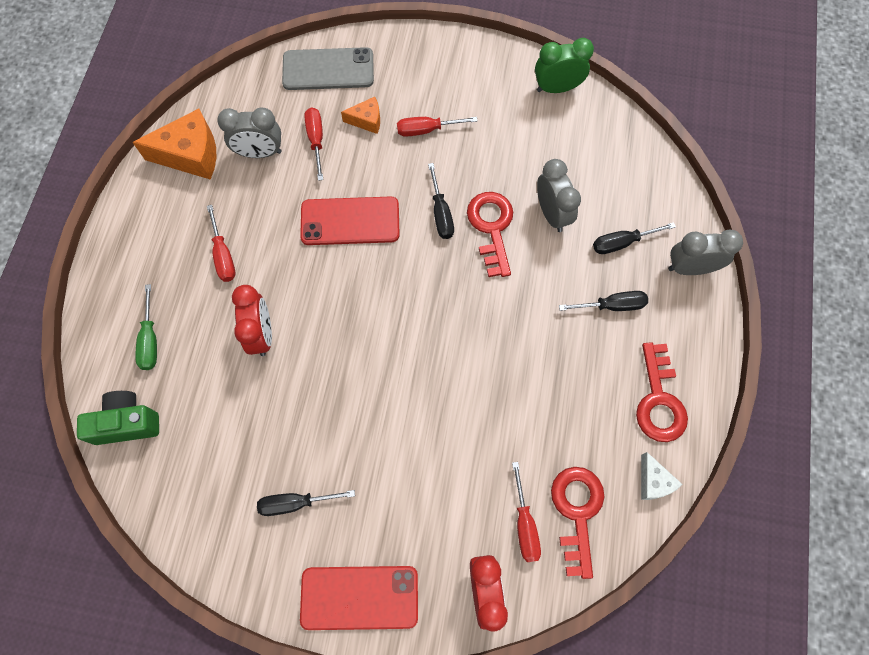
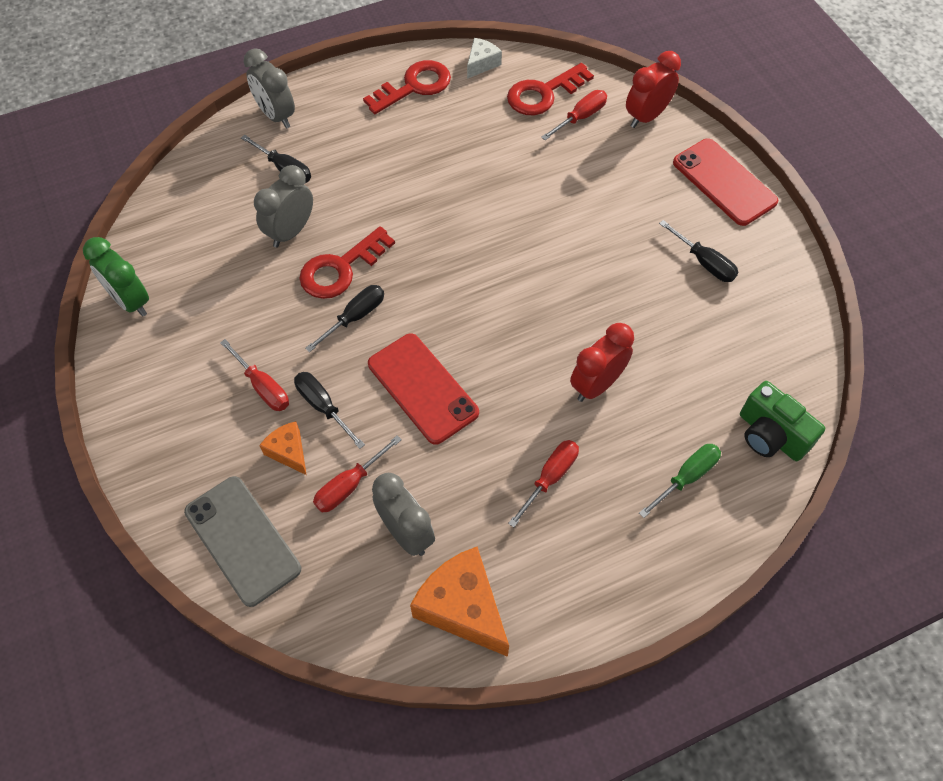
camera: 125 degrees left, 10 degrees down
(611, 305) = (354, 149): black screwdriver -> black screwdriver (323, 407)

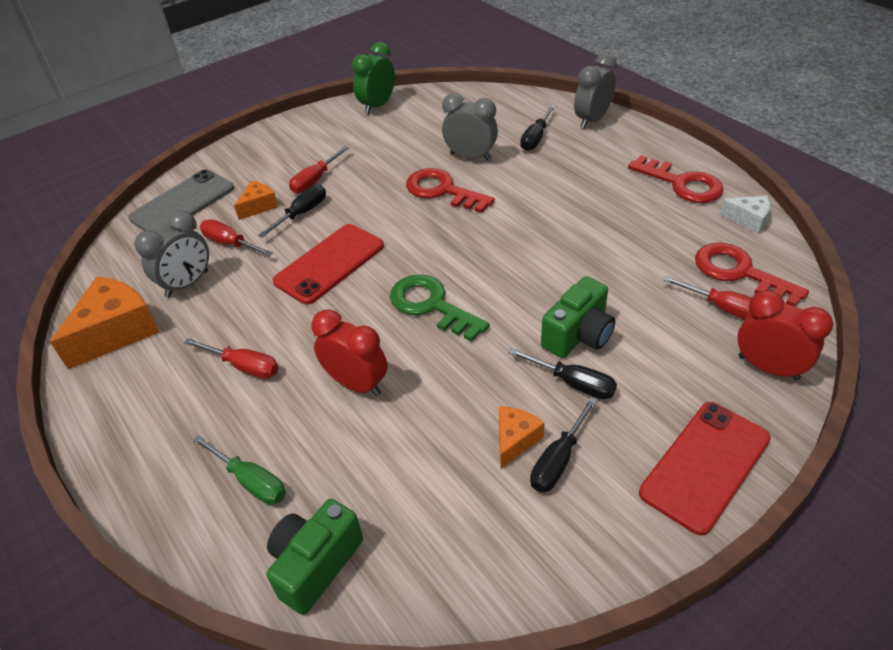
camera: 80 degrees right, 15 degrees down
(355, 317) = (394, 209): black screwdriver -> black screwdriver (573, 383)
(514, 311) = (431, 305): none -> green key
(582, 215) = (578, 335): none -> green camera
(681, 284) = (515, 440): none -> orange cheese

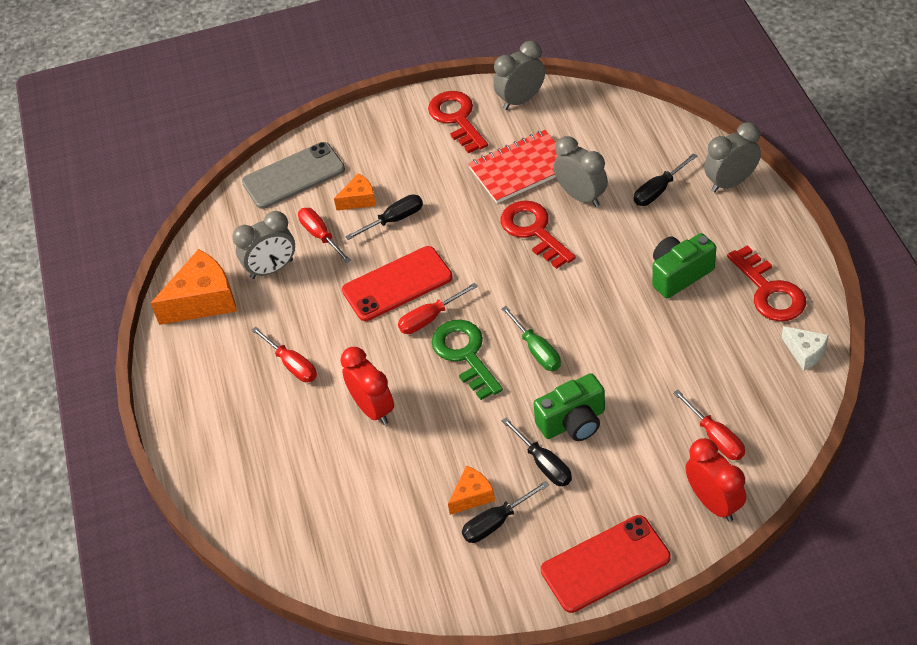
camera: 25 degrees right, 5 degrees up
(250, 481) = (265, 463): green screwdriver -> green screwdriver (536, 350)
(315, 180) = (421, 182): red screwdriver -> red screwdriver (430, 318)
(315, 564) = (289, 539): green camera -> green camera (679, 274)
(377, 106) = (520, 100): green clock -> grey clock
(404, 150) = (521, 169): none -> red notebook
(739, 272) = (755, 406): red key -> red key (456, 118)

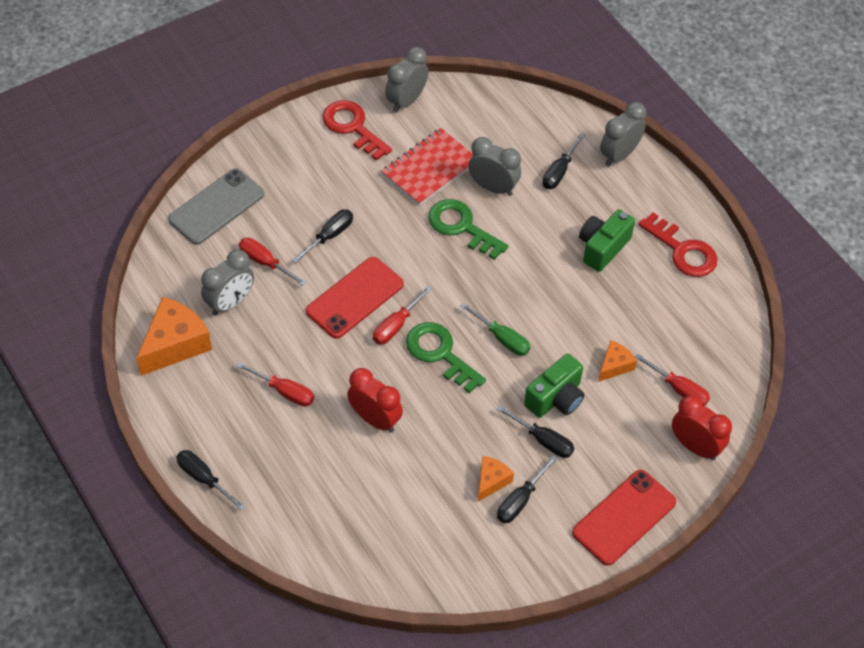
camera: 25 degrees left, 5 degrees up
(180, 436) = (204, 479): none -> black screwdriver
(359, 199) = (288, 221): orange cheese -> orange cheese (614, 366)
(533, 231) = (461, 227): red key -> green key
(805, 352) = (728, 301): white cheese -> none

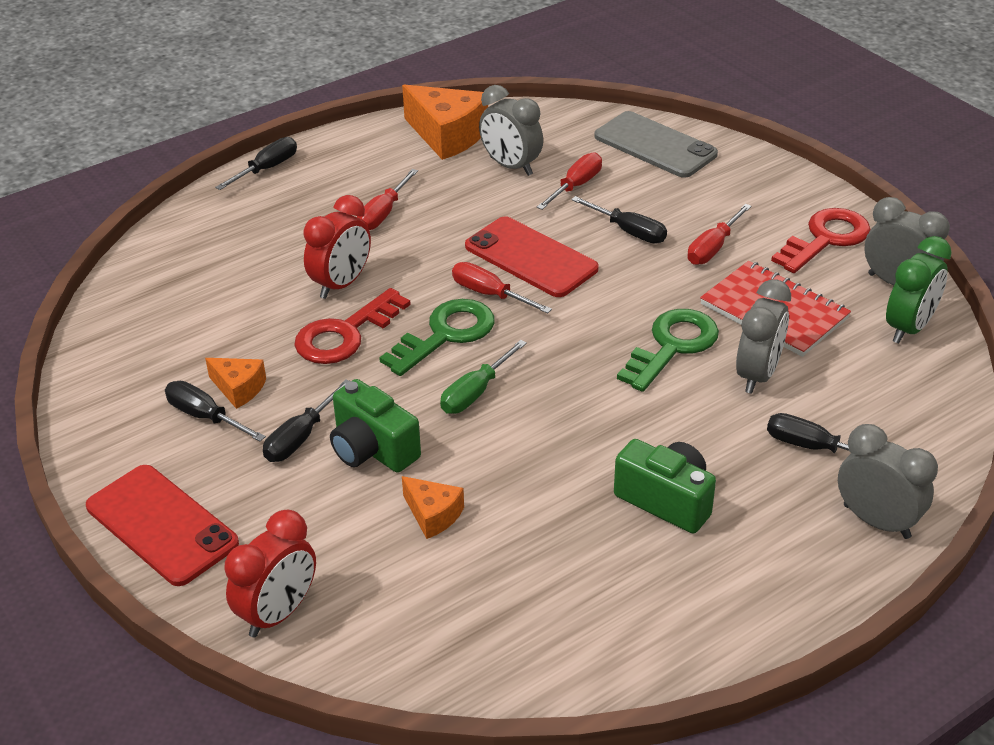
camera: 90 degrees right, 15 degrees down
(452, 105) = (909, 328): none -> green clock
(678, 389) = (390, 594): red screwdriver -> red screwdriver (713, 248)
(683, 251) = (682, 606): red key -> red key (345, 334)

